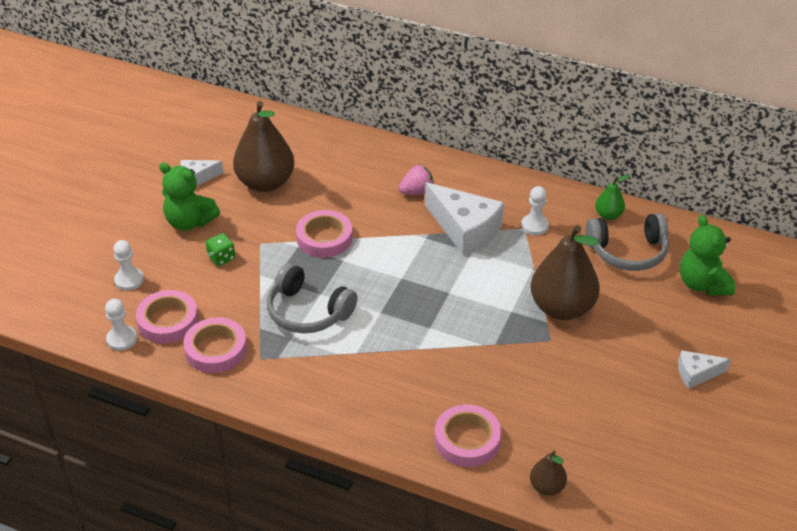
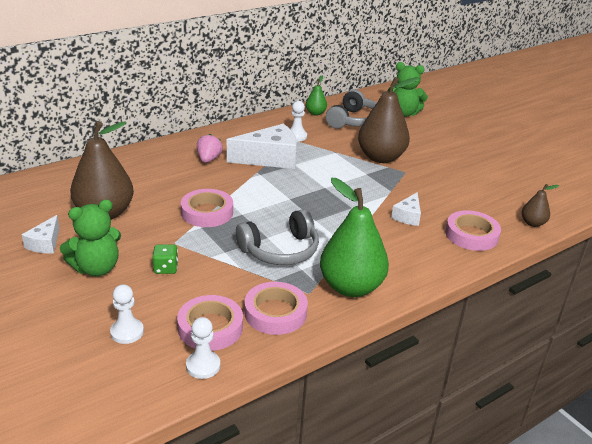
camera: 60 degrees left, 10 degrees down
(292, 382) = (351, 287): none -> green pear
(696, 374) = (473, 143): white cheese -> white cheese (408, 216)

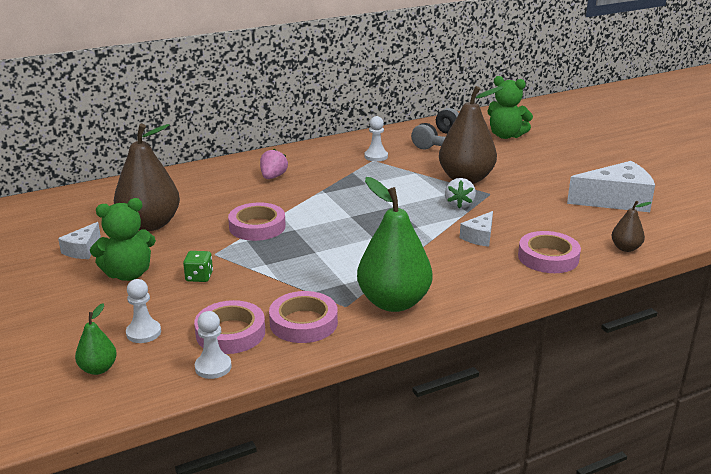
camera: 10 degrees right, 5 degrees down
(270, 158) = (340, 177): white cheese -> white cheese (616, 200)
(280, 250) = (326, 265): grey headphones -> none
(315, 113) = (404, 134): green pear -> green pear (98, 369)
(382, 184) = (459, 204): none -> white strawberry

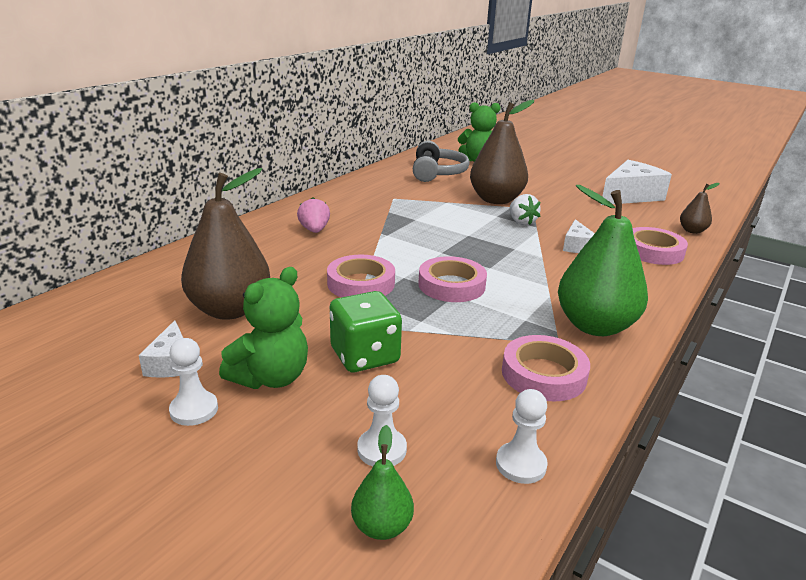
camera: 30 degrees left, 0 degrees up
(199, 277) = (365, 356): green dice -> green dice, size x1.81
(230, 333) = (484, 413): pink tape -> pink tape (451, 285)
(376, 156) = (392, 194): white pawn -> white pawn (194, 410)

